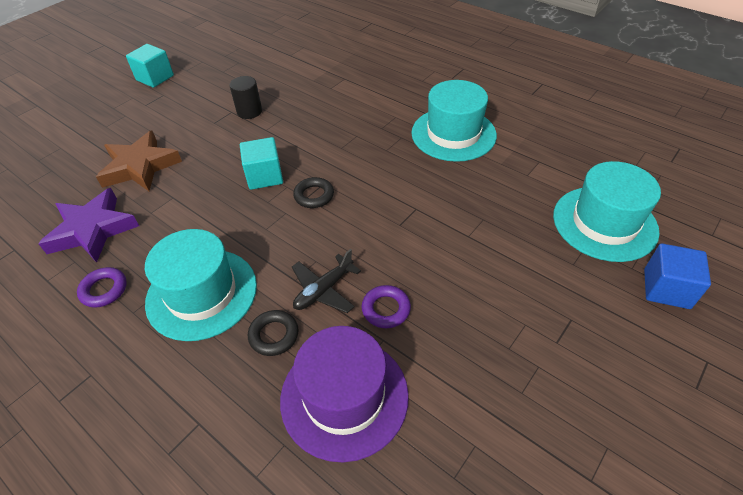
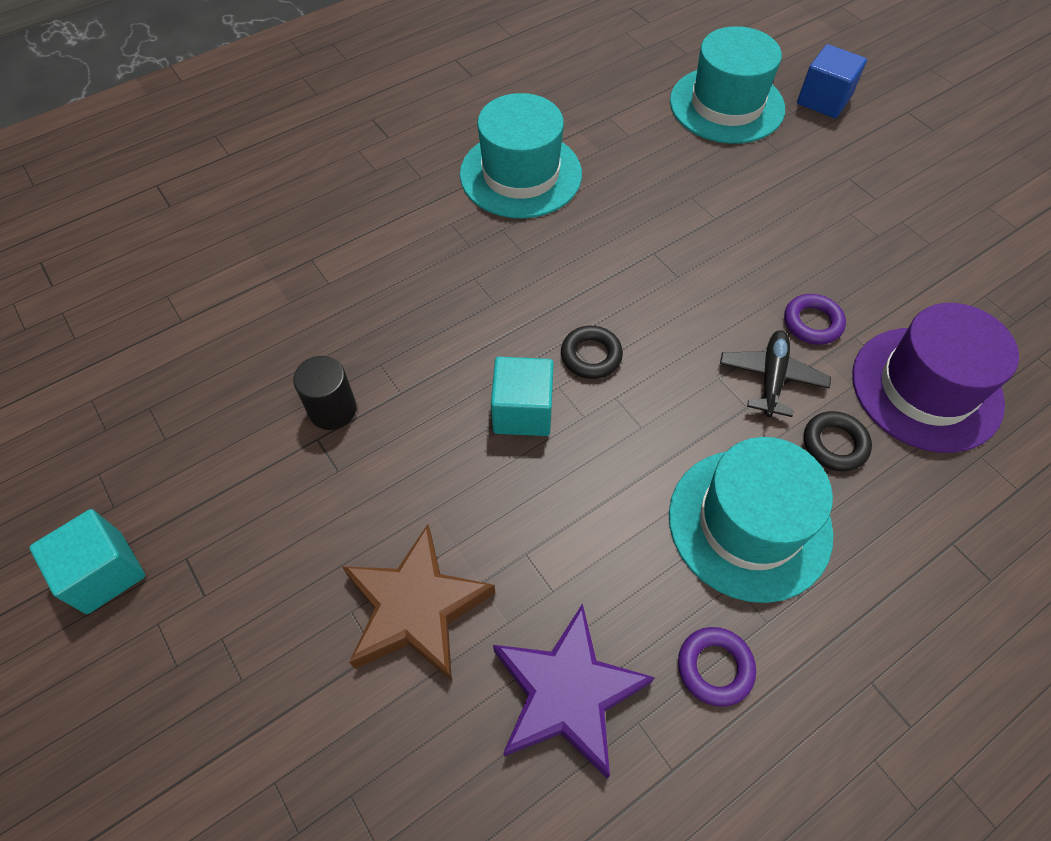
camera: 75 degrees left, 10 degrees up
(324, 290) = (771, 378): black plane -> black plane turned 135 degrees counterclockwise

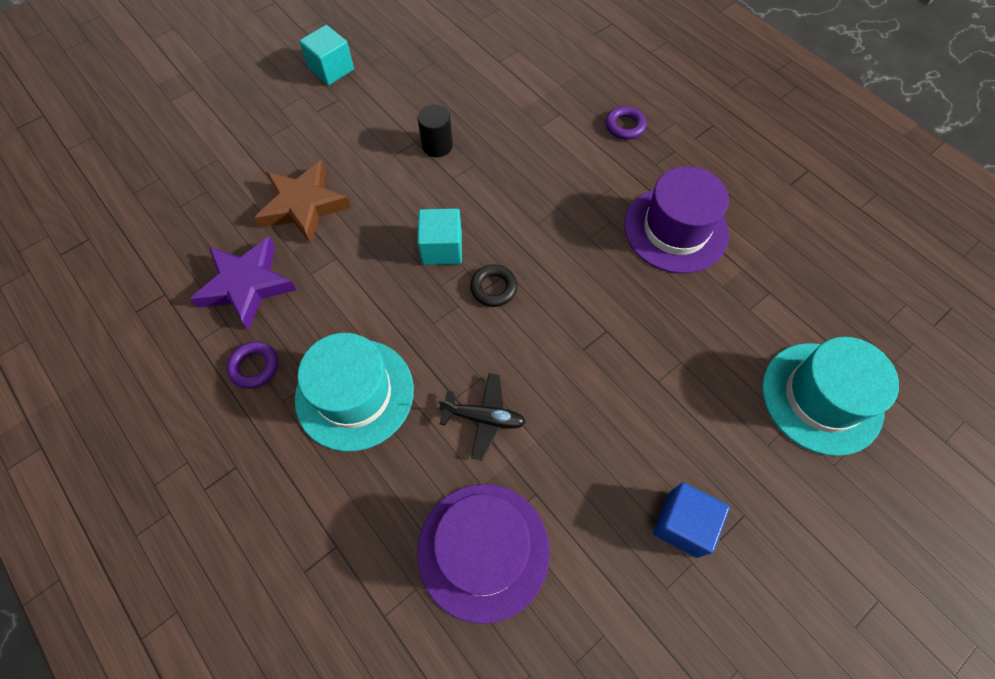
camera: 85 degrees right, 5 degrees up
(520, 174) = (675, 229): turquoise hat -> purple hat
(812, 323) = (546, 457): purple ring -> purple ring (624, 126)
(823, 100) = (864, 500): blue cube -> blue cube (683, 524)
(834, 444) = (423, 462): black ring -> none

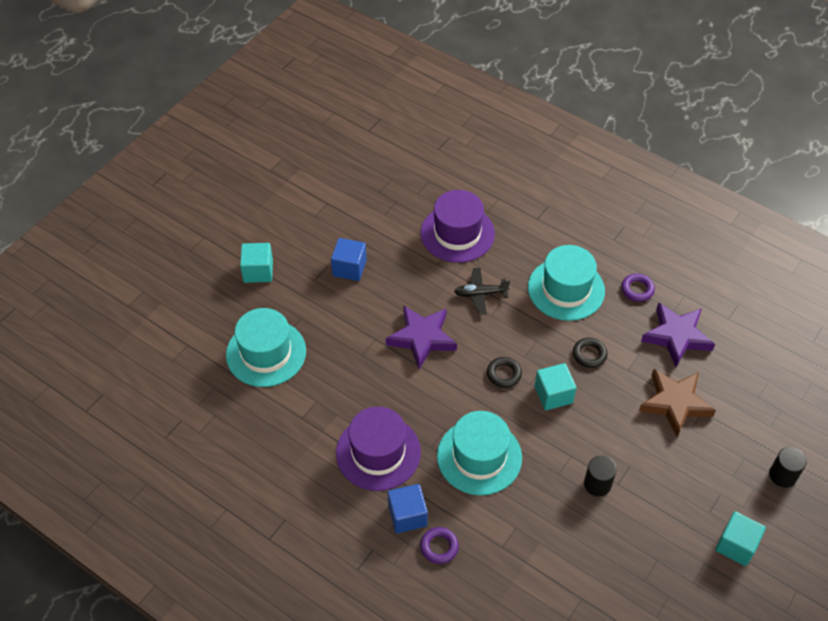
camera: 165 degrees right, 10 degrees down
(241, 113) = (782, 475): none -> black cylinder
(372, 288) = (589, 354): none -> black ring
(557, 199) = (479, 457): none -> turquoise hat
(590, 366) = (422, 338): none -> purple star
(652, 159) = (407, 515): none -> blue cube
(842, 559) = (258, 271): none -> turquoise cube

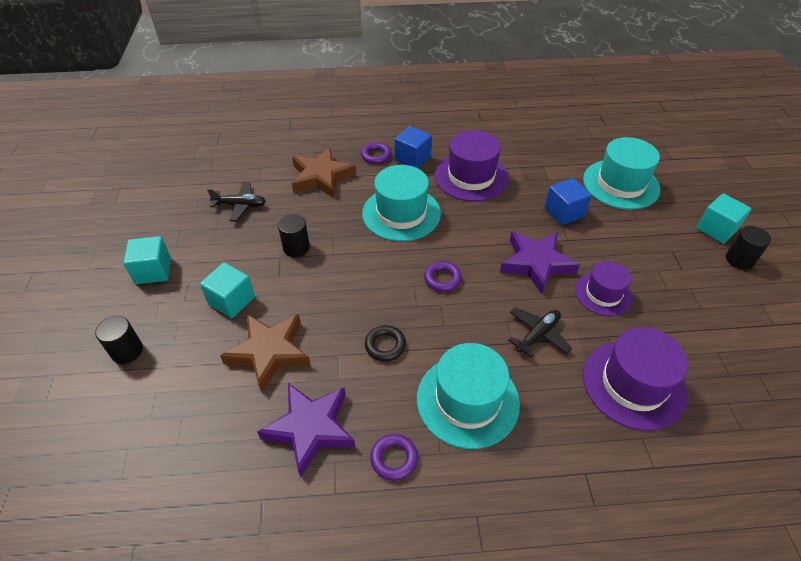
camera: 140 degrees right, 5 degrees down
(280, 244) = (739, 260): none -> black cylinder
(349, 268) = (665, 279): blue cube -> blue cube (564, 212)
(404, 287) = (603, 294): none -> purple hat
(504, 374) = (442, 279): black ring -> purple ring
(516, 557) = (321, 177): none -> brown star
(553, 394) = (386, 289): turquoise cube -> turquoise cube (231, 300)
(619, 574) = (240, 205): none -> black plane

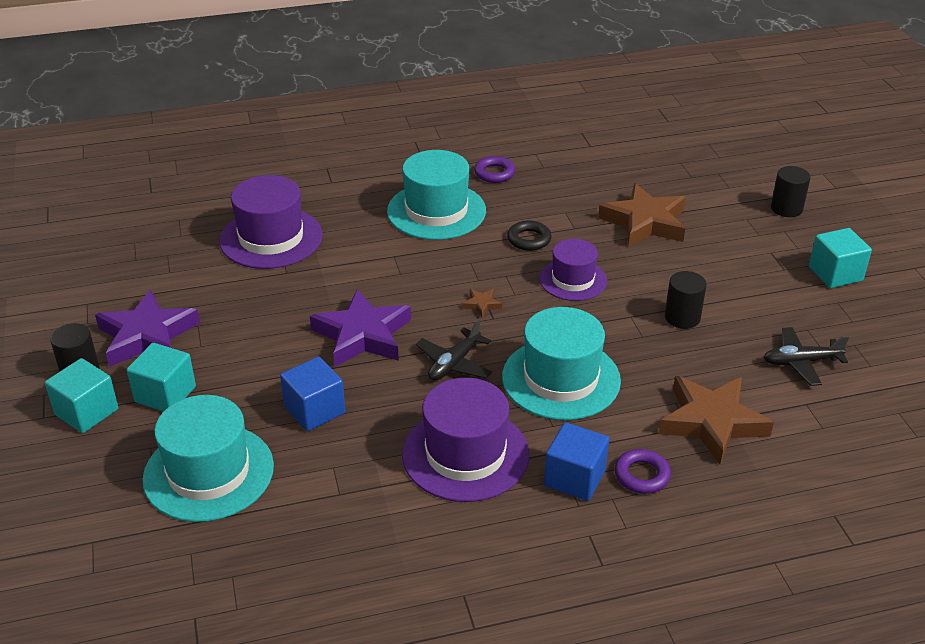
camera: 170 degrees right, 10 degrees down
(231, 300) = (718, 257): turquoise cube -> turquoise cube (165, 394)
(310, 429) = (574, 181): purple star -> purple star (147, 336)
(442, 279) = (481, 304): purple ring -> brown star
(537, 335) = (365, 265): black plane -> black plane (454, 363)
(603, 294) = (281, 311): purple hat -> purple hat (573, 280)

